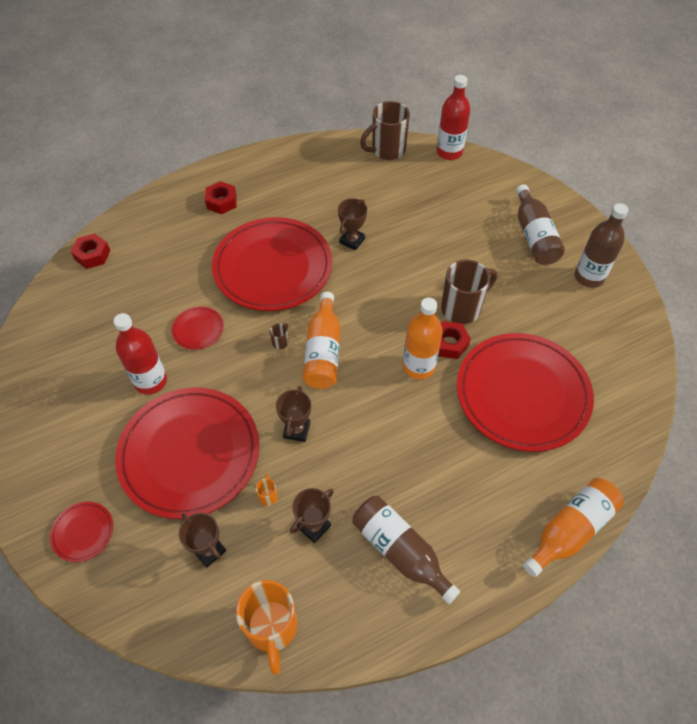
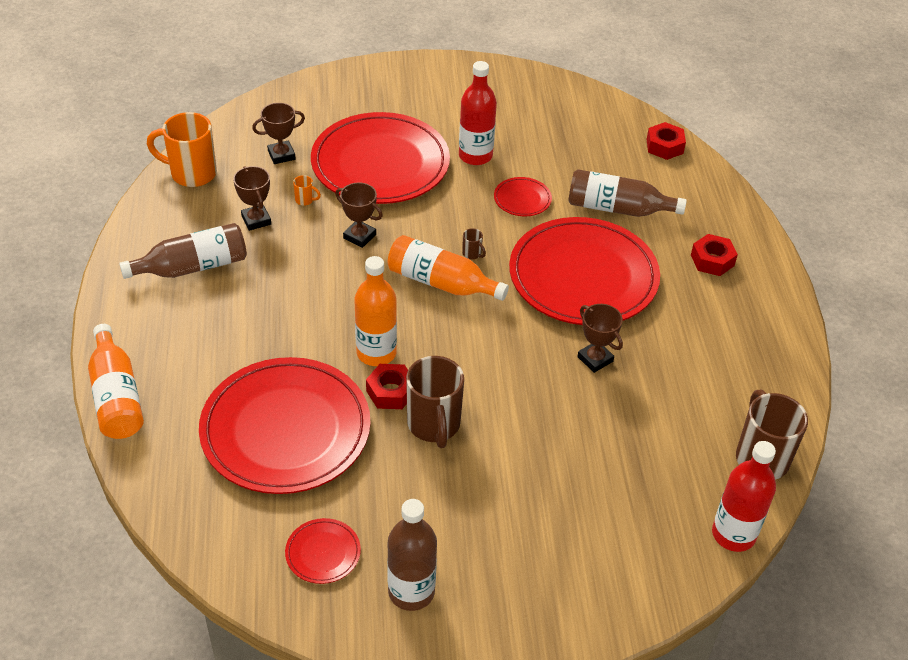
camera: 110 degrees right, 10 degrees down
(83, 532) = (347, 94): red plate -> red plate (323, 553)
(534, 236) = (517, 562): brown bottle -> brown bottle (617, 208)

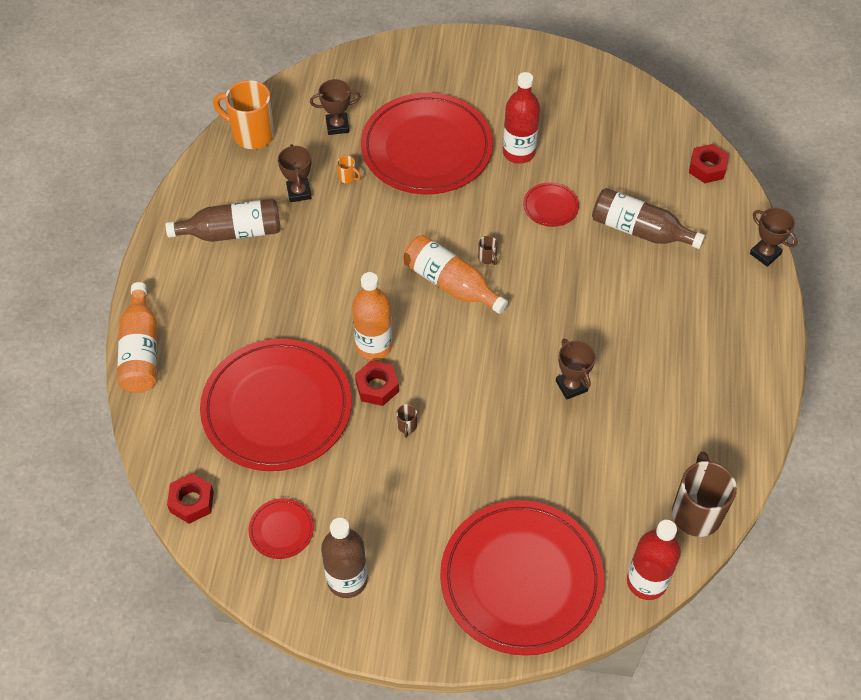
camera: 15 degrees right, 10 degrees up
(359, 236) = (388, 224): brown trophy -> brown trophy (765, 254)
(434, 425) = (407, 426): brown mug -> brown mug, size x0.40
(583, 276) = (585, 298): red plate -> red plate (521, 579)
(712, 260) = (715, 301): red nut -> red nut (192, 502)

